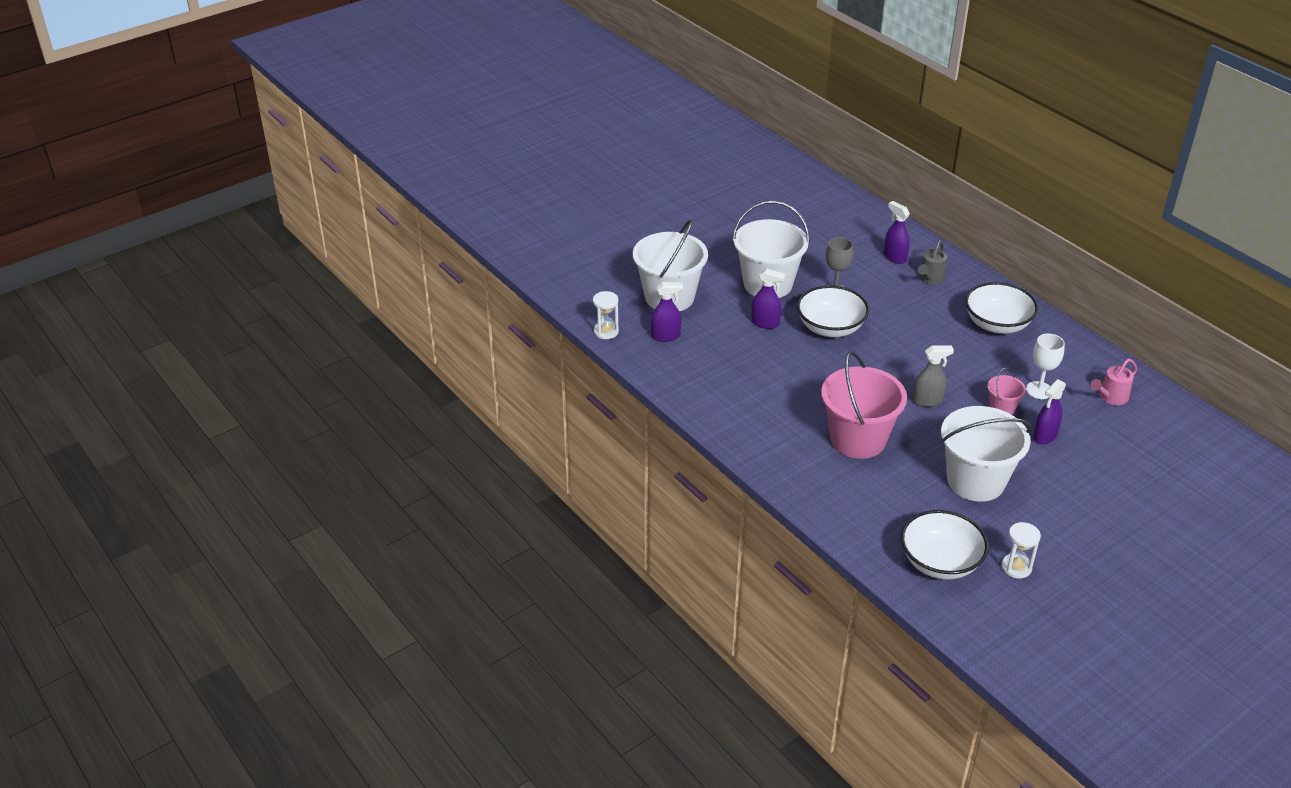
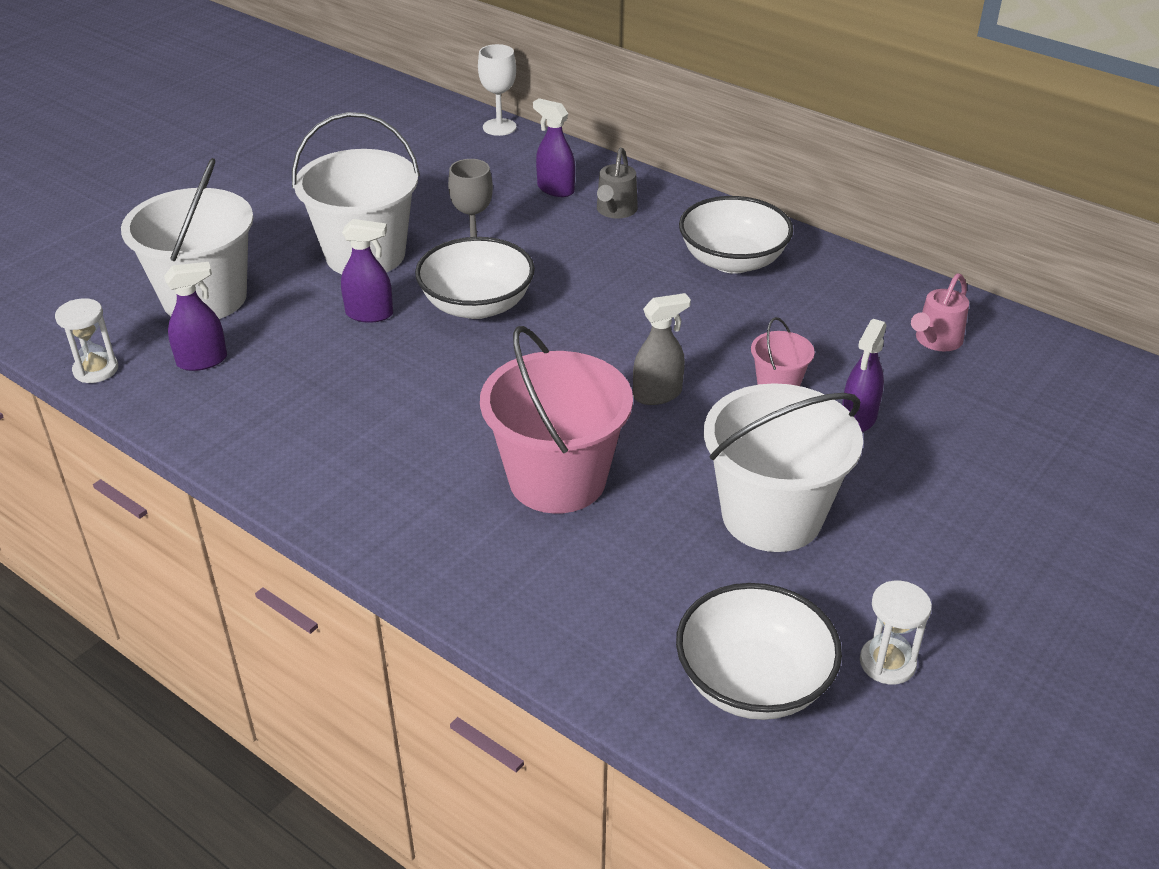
camera: 15 degrees left, 0 degrees up
(1039, 390) = (826, 348): white goblet -> white goblet (499, 127)

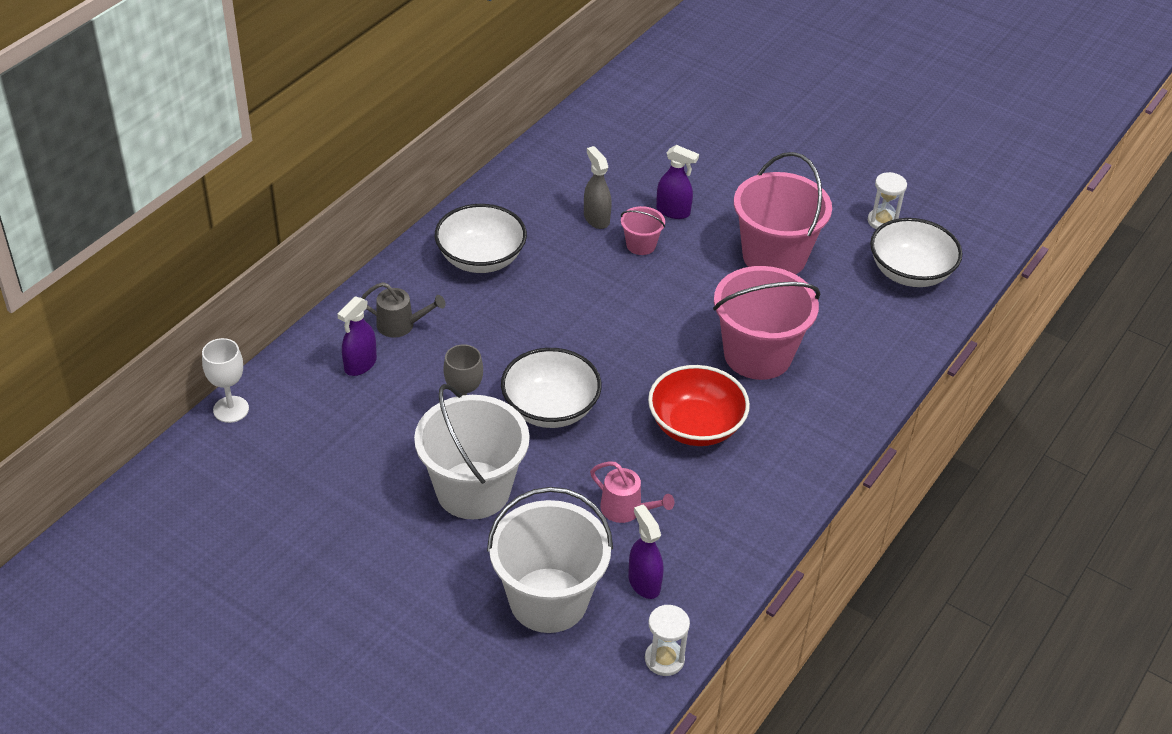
camera: 95 degrees left, 5 degrees up
(370, 314) = (567, 477): purple spray bottle -> none
(431, 413) = (695, 426): none -> red bowl
(657, 394) = (658, 304): grey spray bottle -> grey spray bottle (596, 219)
(772, 516) = (774, 256): white bucket -> pink bucket
(935, 341) = (582, 167): pink watering can -> pink watering can (626, 510)

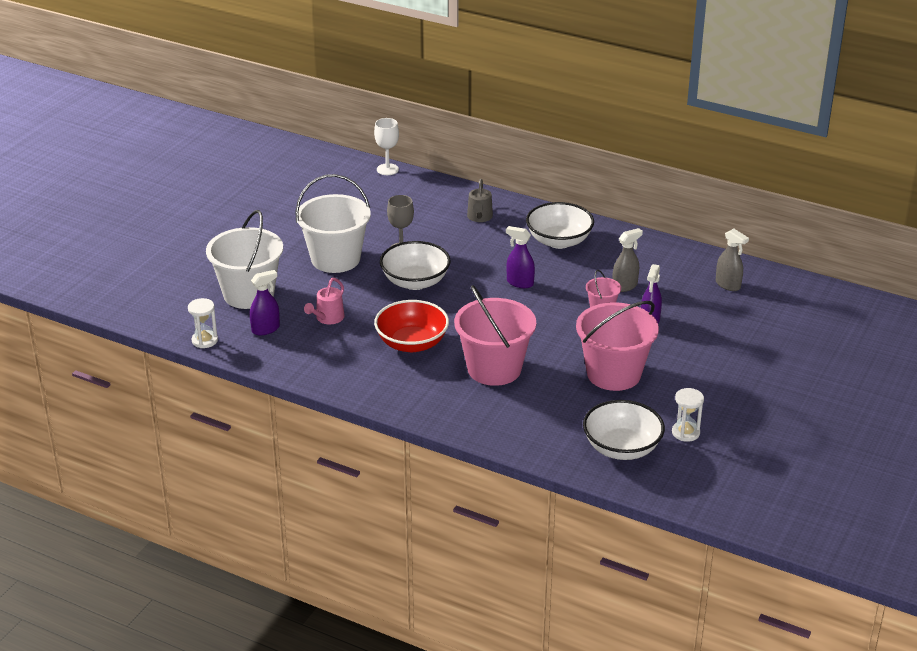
camera: 85 degrees right, 10 degrees down
(360, 365) = (438, 207): purple spray bottle -> purple spray bottle (519, 283)
(608, 139) = (728, 285): none -> grey spray bottle

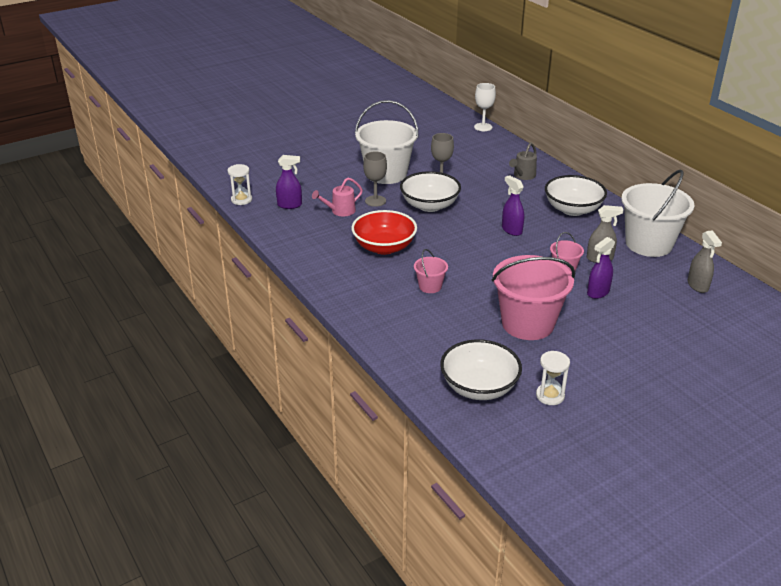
camera: 30 degrees right, 0 degrees up
(248, 294) = (302, 179): white bucket -> white bucket (648, 244)
(354, 294) = (375, 201): none -> grey goblet
(494, 369) = (430, 286): pink bucket -> pink bucket, size x0.46

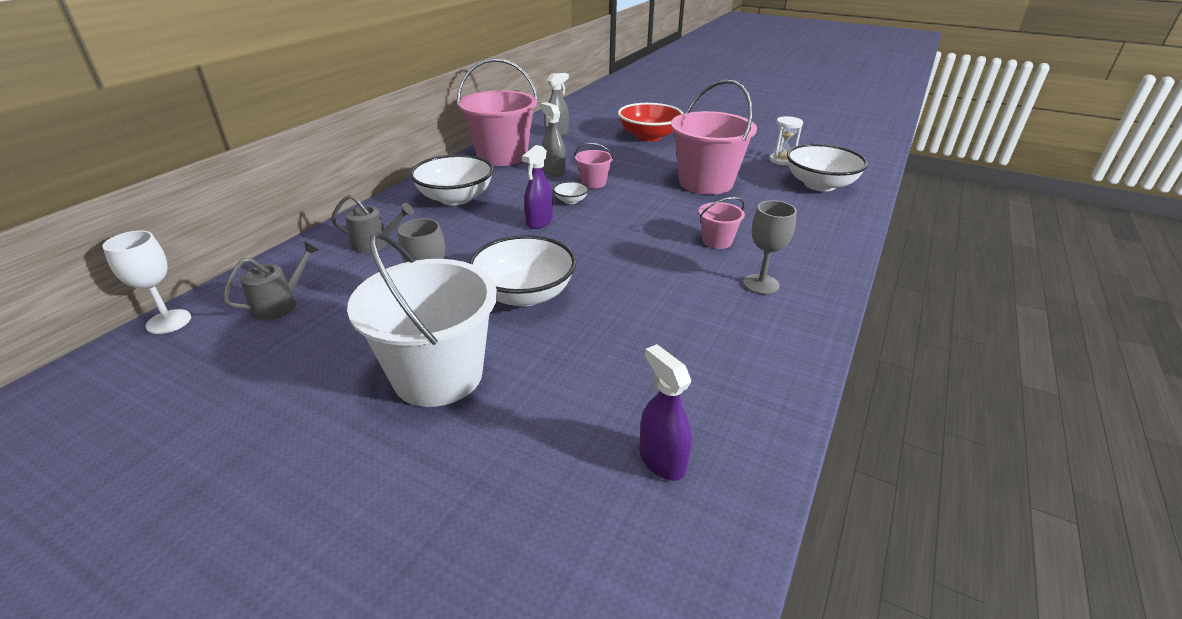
camera: 120 degrees left, 0 degrees up
(241, 200) = (718, 569): white hourglass -> none
(340, 211) = (622, 379): pink watering can -> none
(375, 201) = (552, 351): grey goblet -> grey goblet (761, 284)
(384, 247) = (677, 297): red bowl -> red bowl (649, 136)
(476, 148) = (281, 304): none -> grey watering can
(537, 250) = (571, 200): none -> white bowl
(598, 292) = (615, 164): purple spray bottle -> none
(648, 244) = (502, 156): white bucket -> pink bucket

